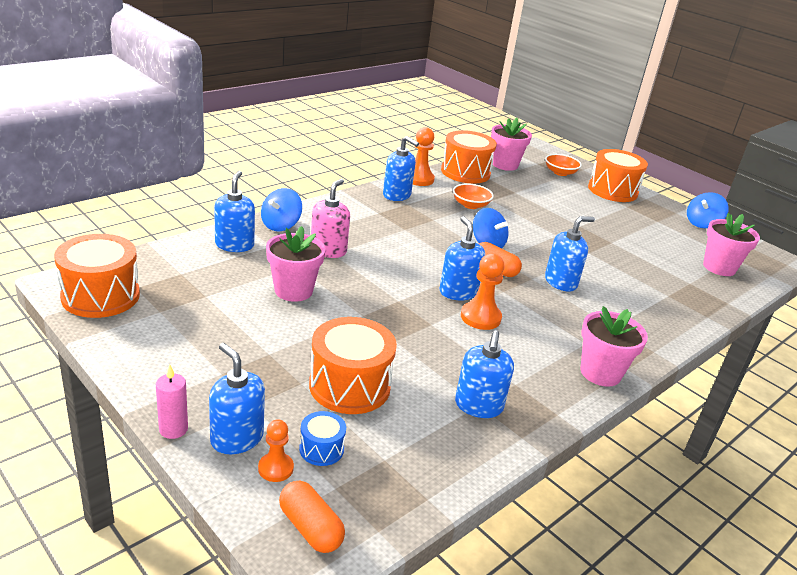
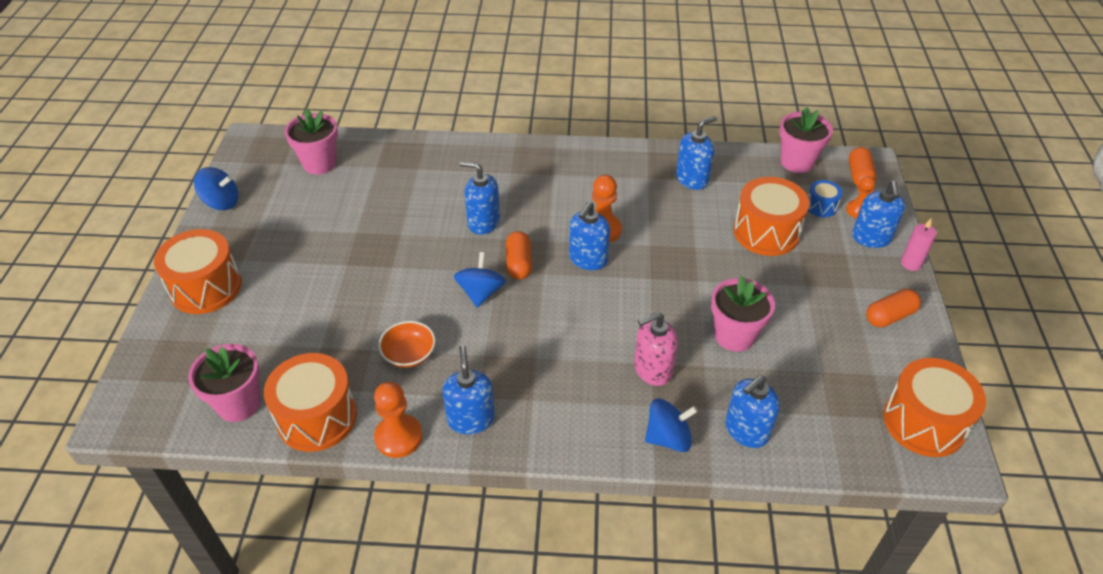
camera: 130 degrees left, 15 degrees up
(169, 362) = (889, 316): none -> orange capsule
(560, 173) = (200, 349): orange bowl -> none
(600, 373) = (578, 155): pink flower pot -> pink flower pot (797, 162)

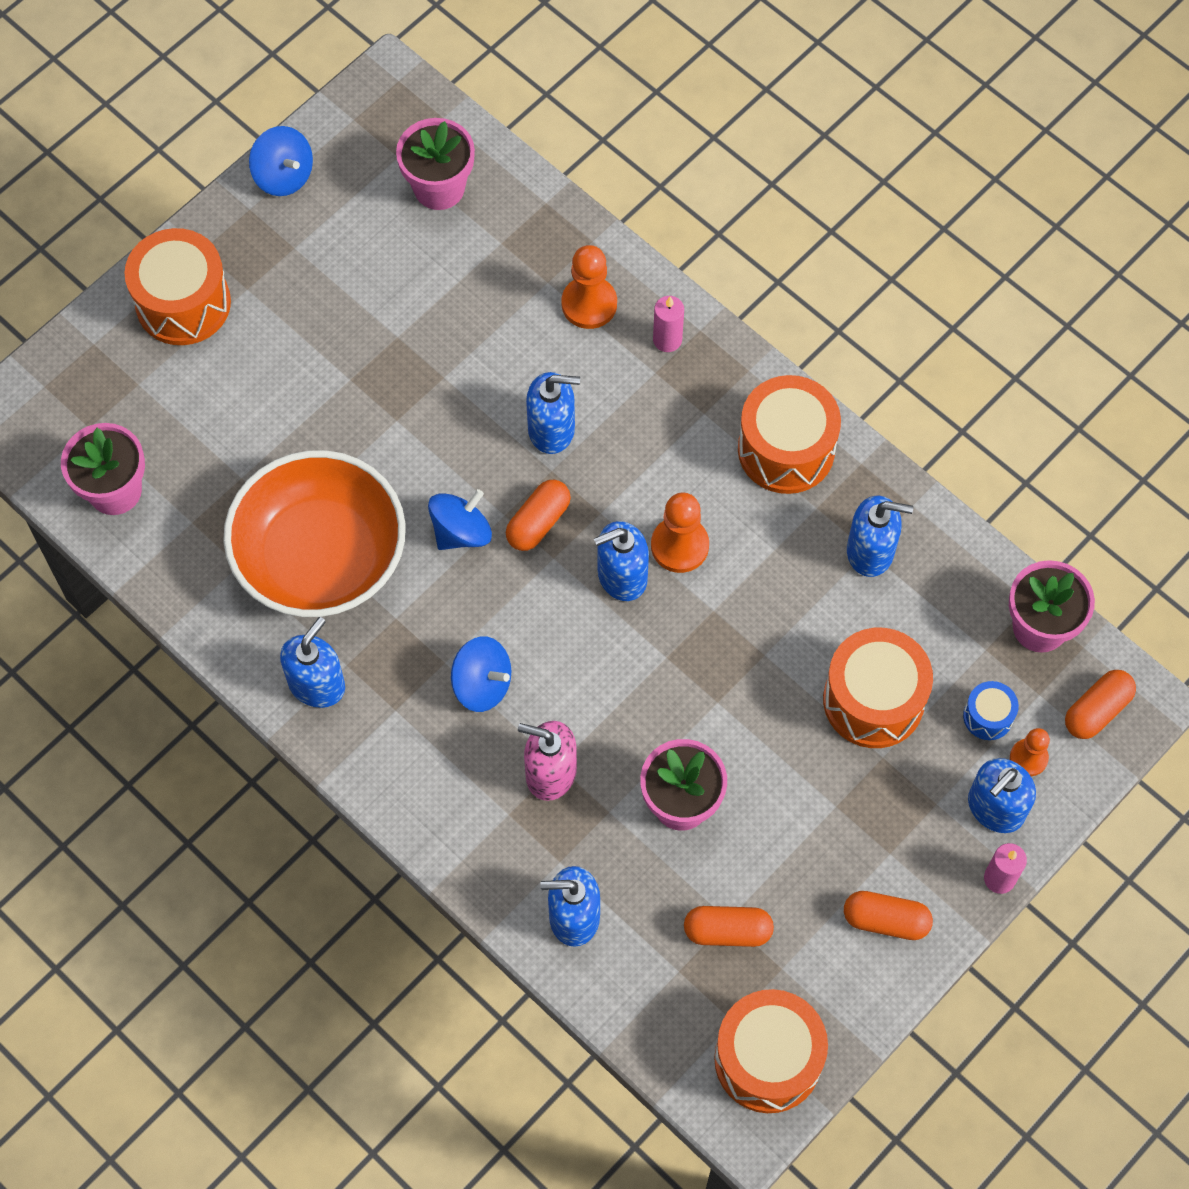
camera: 40 degrees right, 20 degrees up
(317, 417) = (175, 565): orange drum -> orange drum (786, 449)
(398, 437) = (233, 650): orange pawn -> orange pawn (589, 304)
(409, 354) = (320, 556): orange bowl -> orange bowl, size x2.38
(483, 222) = (552, 429): blue soap dispenser -> blue soap dispenser turned 120 degrees clockwise
(503, 158) = (667, 339): none -> pink candle
(668, 438) = (488, 860): blue spinning top -> blue spinning top (482, 684)
(828, 377) = (727, 931): none -> orange capsule

